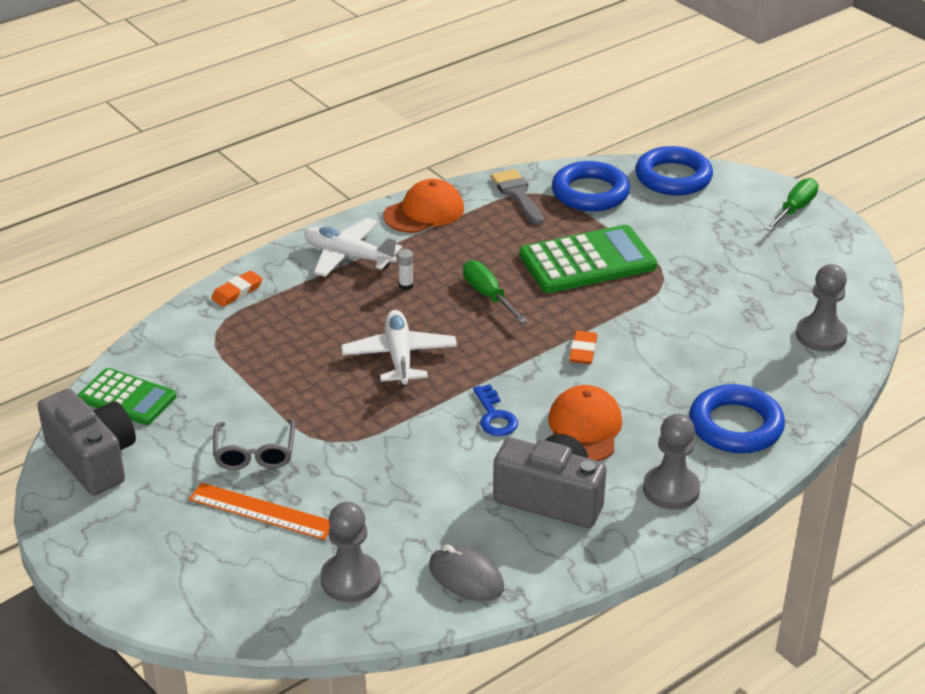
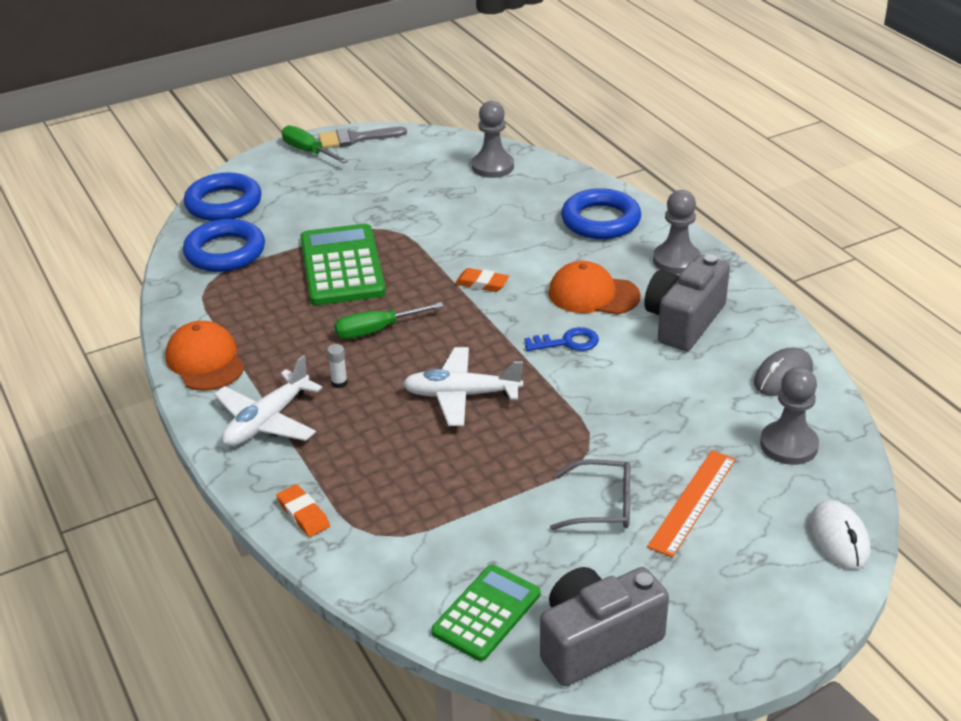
camera: 80 degrees left, 0 degrees up
(214, 613) = (839, 538): none -> white mouse
(517, 195) = (204, 296): grey brush -> grey brush (355, 138)

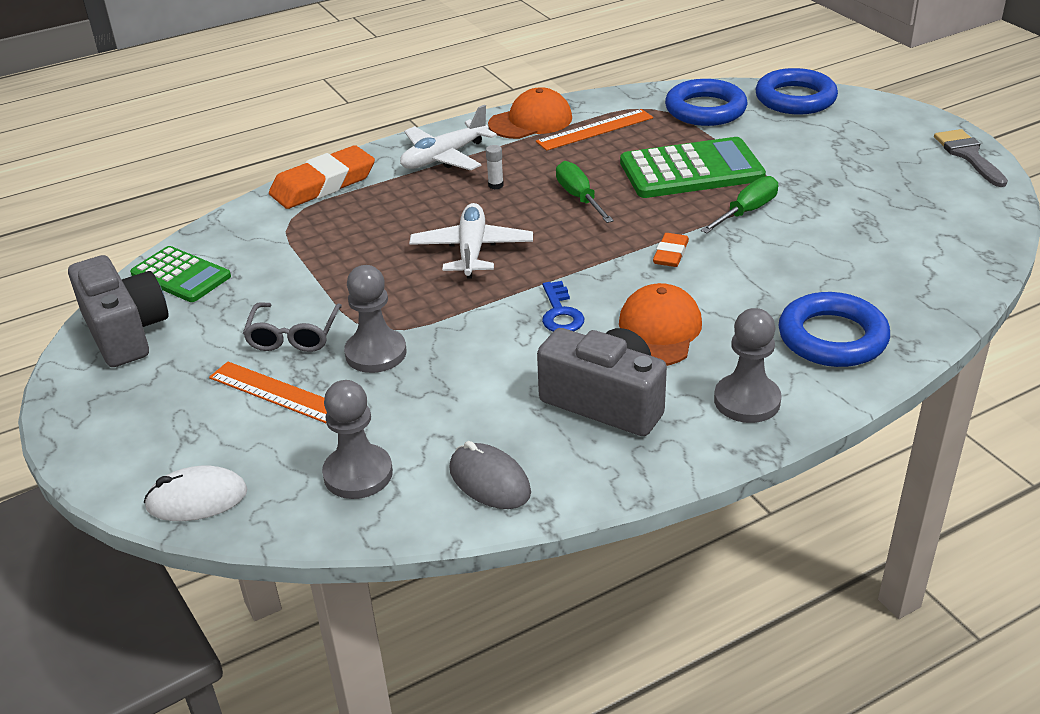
camera: 90 degrees right, 0 degrees up
(242, 318) = (595, 130): none -> orange ruler
(267, 421) = (444, 157): white plane -> white plane turned 75 degrees counterclockwise
(303, 514) = (323, 184): orange eraser -> orange eraser, size x1.94
(307, 151) = (924, 130): green screwdriver -> green screwdriver (747, 211)
(492, 167) = (942, 251): grey pawn -> grey pawn (376, 353)

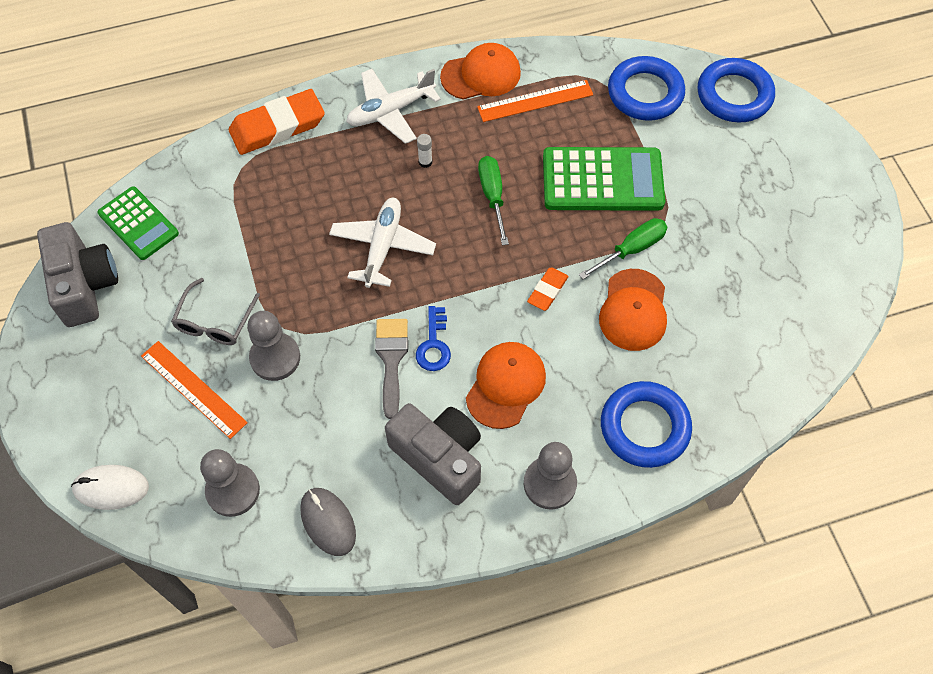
camera: 10 degrees right, 25 degrees up
(772, 253) = (633, 310): none -> orange cap
(968, 155) = (859, 216): grey brush -> grey brush (391, 360)

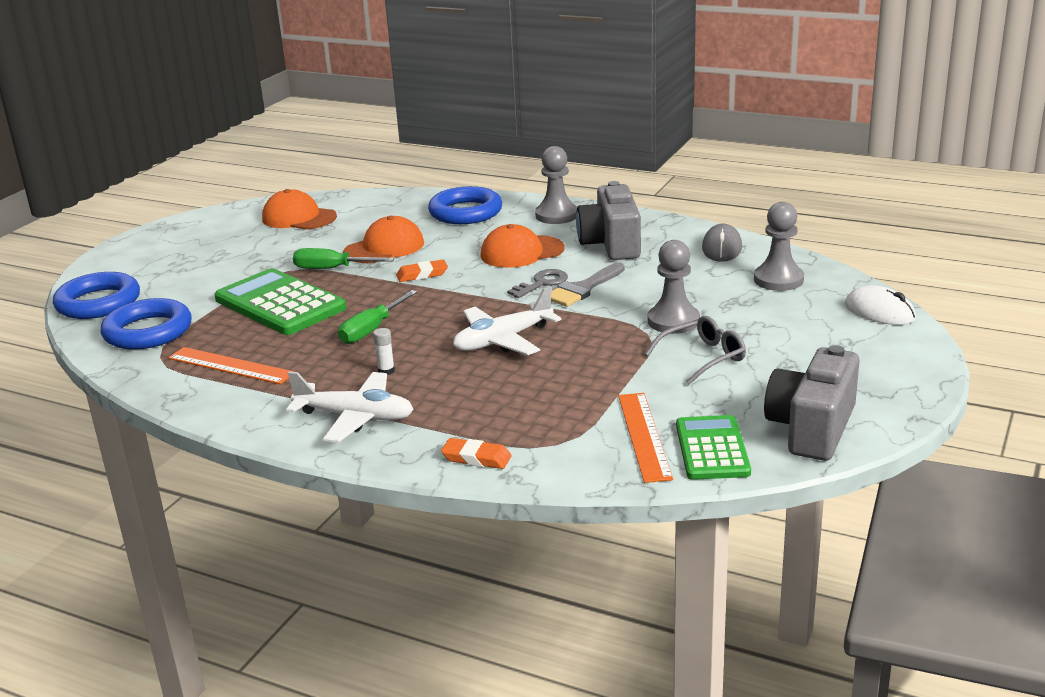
camera: 135 degrees left, 35 degrees down
(193, 389) = (761, 331): orange ruler -> orange ruler (643, 436)
(277, 126) = (476, 458): orange eraser -> orange eraser, size x0.51
(434, 344) = (542, 283): blue key -> grey key
(481, 75) = (235, 403): orange cap -> orange cap (299, 218)

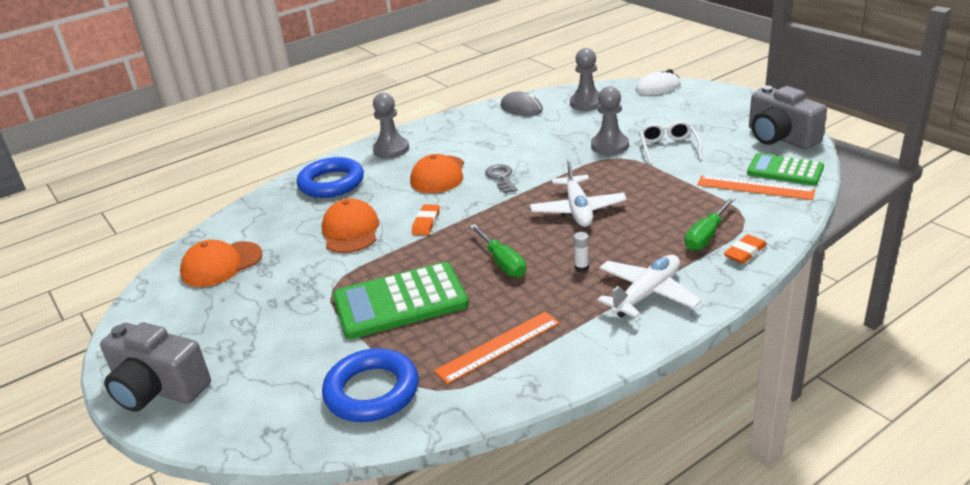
camera: 60 degrees left, 5 degrees up
(98, 303) = (259, 422): blue ring -> none
(331, 269) = (359, 264): green screwdriver -> green screwdriver (706, 236)
(583, 288) = (527, 164): grey brush -> none
(611, 244) = (468, 141): grey camera -> grey camera (158, 389)
(702, 358) = (668, 148): grey glasses -> white glasses

